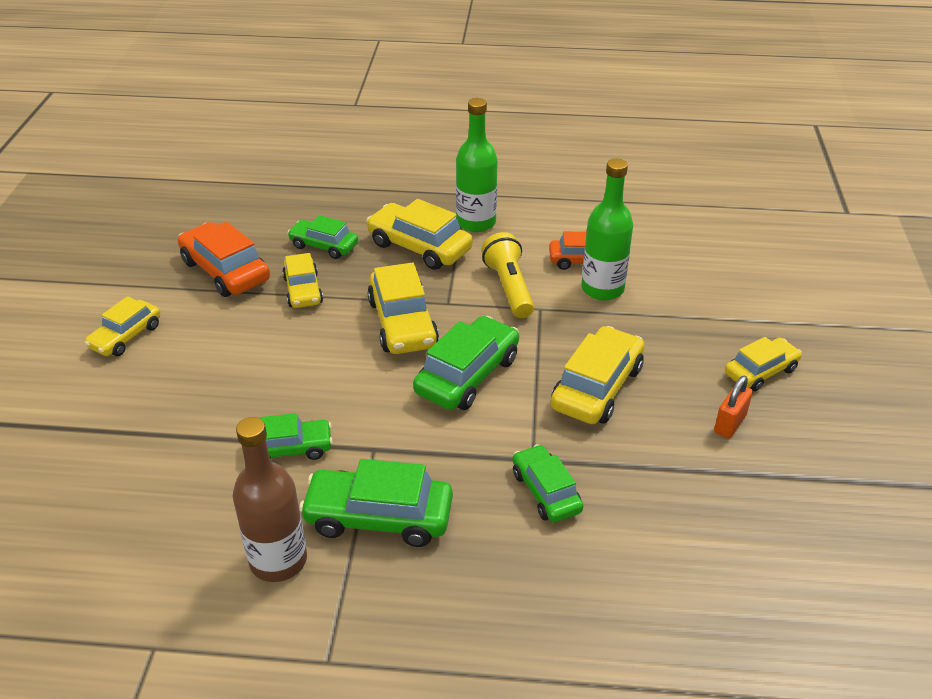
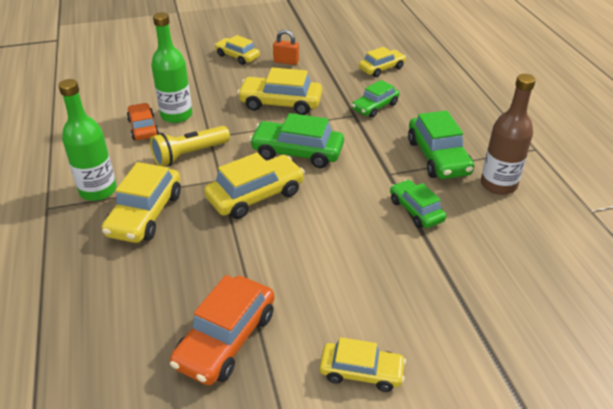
camera: 110 degrees left, 0 degrees up
(303, 290) = (236, 267): yellow car -> yellow car (381, 68)
(324, 246) = (159, 278): green car -> none

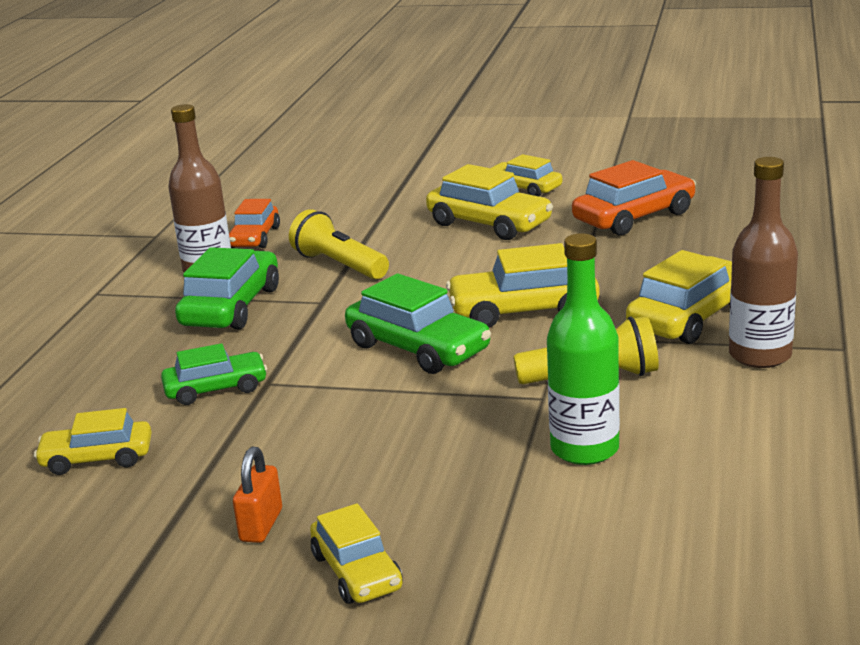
camera: 150 degrees left, 15 degrees down
(98, 190) = (760, 355): green bottle -> brown bottle
(143, 128) = (660, 438): orange car -> orange car (255, 237)
(280, 103) = (369, 430): yellow car -> yellow car (489, 224)
(286, 62) = (261, 525): orange padlock -> orange padlock turned 60 degrees clockwise
(416, 210) = (339, 265): green car -> yellow flashlight

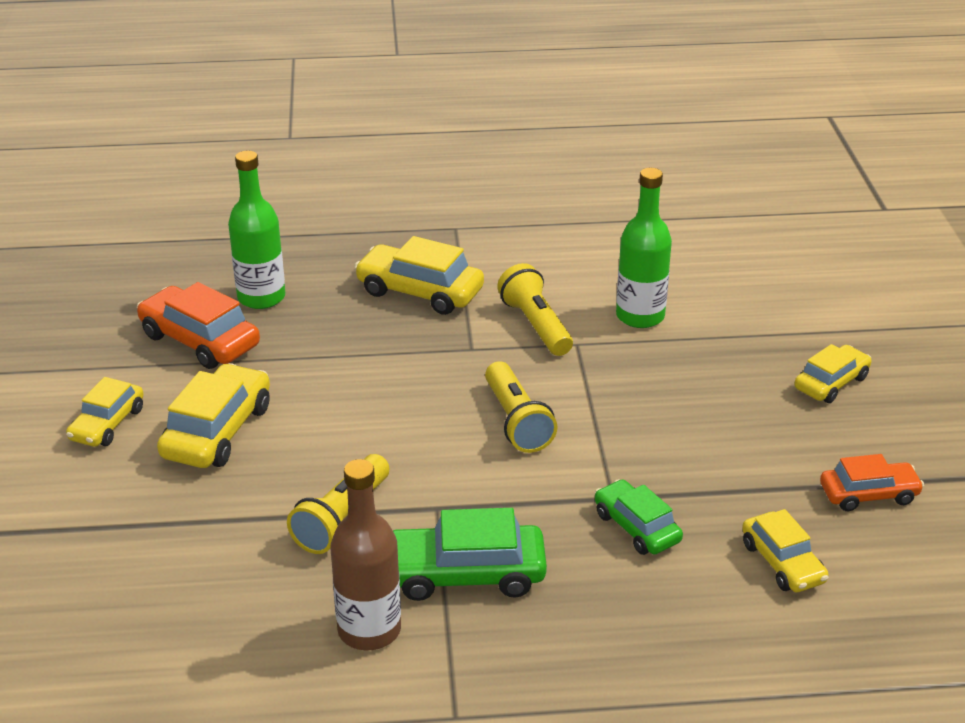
camera: 110 degrees left, 10 degrees up
(255, 237) = (264, 618): orange car -> orange car (868, 494)
(261, 525) = (811, 438): orange padlock -> none
(418, 348) = (517, 421): green car -> yellow flashlight
(523, 310) = (427, 375): yellow car -> none
(703, 241) = (261, 297): none -> green bottle
(760, 355) = (477, 259): brown bottle -> none

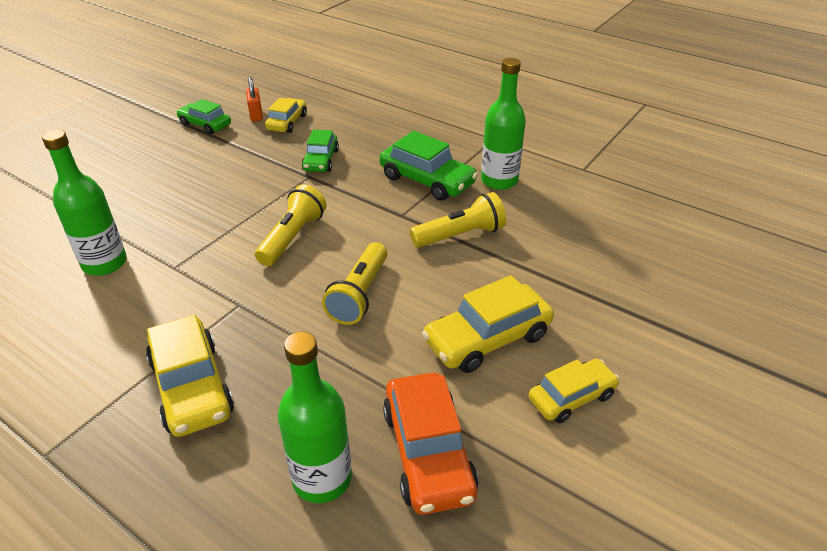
camera: 140 degrees left, 5 degrees up
(369, 630) = (499, 181): brown bottle -> green bottle
(535, 325) = (172, 297): yellow flashlight -> yellow flashlight (359, 295)
(831, 383) = (110, 169): yellow car -> none
(843, 549) = (256, 115): none -> orange padlock
(868, 494) = (205, 125): orange car -> green car

